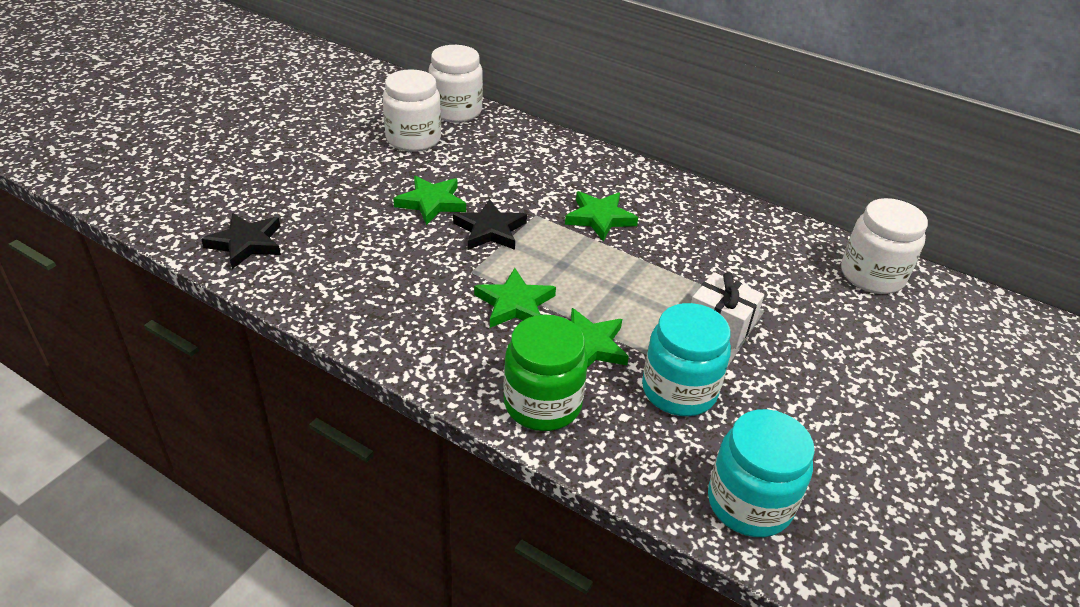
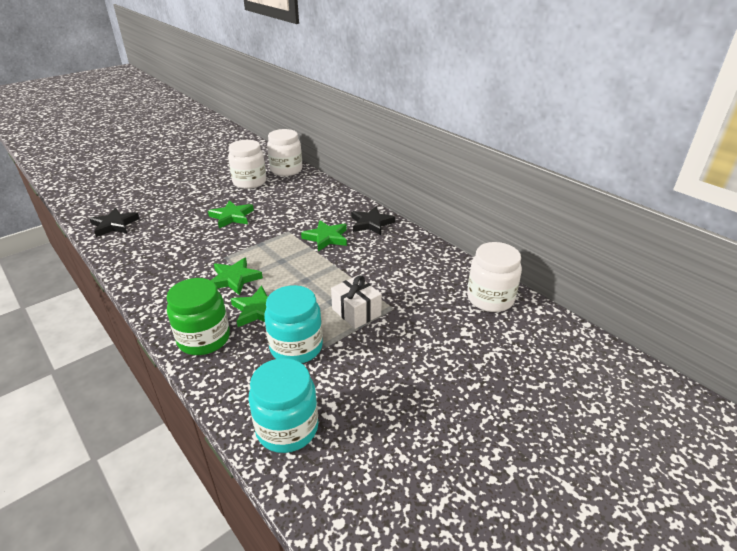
camera: 20 degrees right, 5 degrees down
(490, 230) = (253, 236): black star -> black star (371, 223)

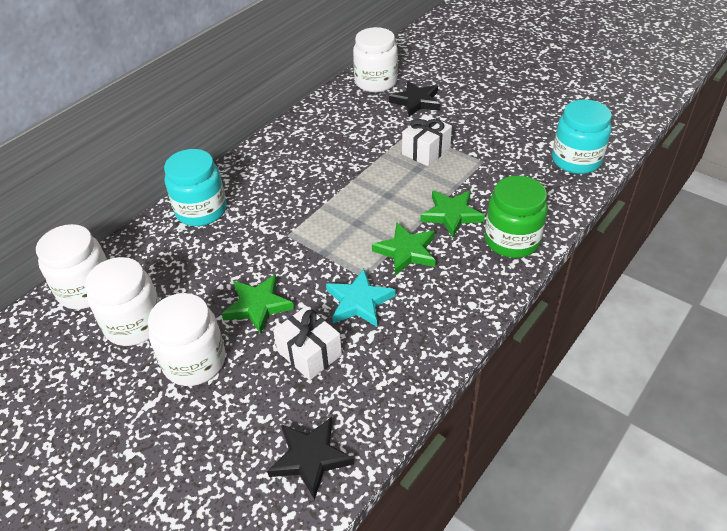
camera: 100 degrees left, 10 degrees up
(180, 230) = (309, 353): none -> white gift
(204, 252) = (359, 302): none -> turquoise star
(208, 197) = (194, 361): none -> white jar
(296, 347) = (490, 176): turquoise jar -> turquoise jar (201, 210)
(326, 238) = (297, 197): green star -> none
(371, 223) = (256, 168): black star -> black star (416, 101)

